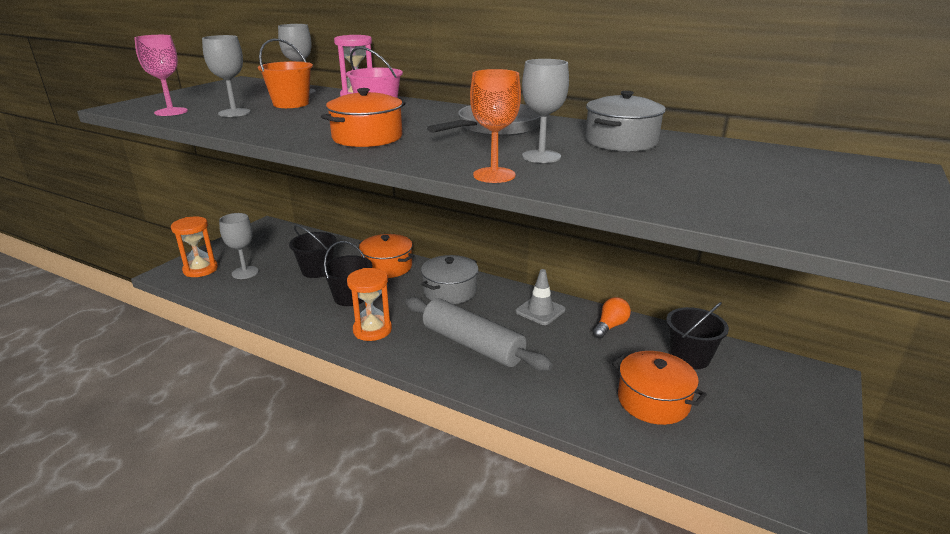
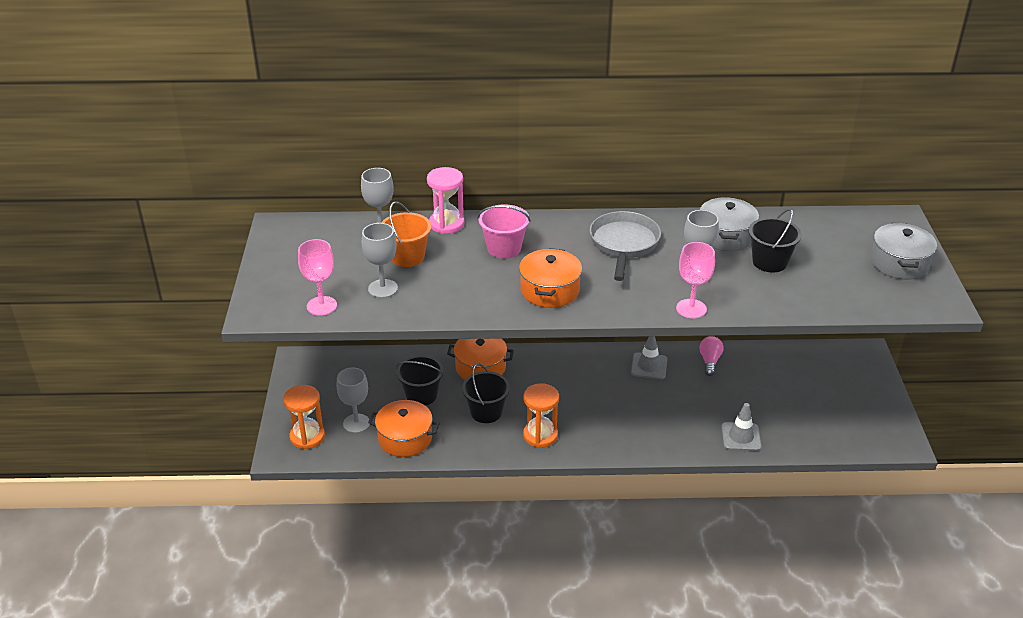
camera: 30 degrees left, 10 degrees up
(450, 291) = (561, 373): grey pot -> grey pot (899, 263)
(472, 344) = (628, 417): grey rolling pin -> none
(494, 175) = (691, 309): orange goblet -> pink goblet
(581, 407) = (741, 437): none -> grey traffic cone
(610, 326) = (709, 361): orange light bulb -> pink light bulb
(653, 401) = (780, 413): orange pot -> orange pot (405, 438)
(689, 357) = (779, 368): black bucket -> black bucket (769, 262)

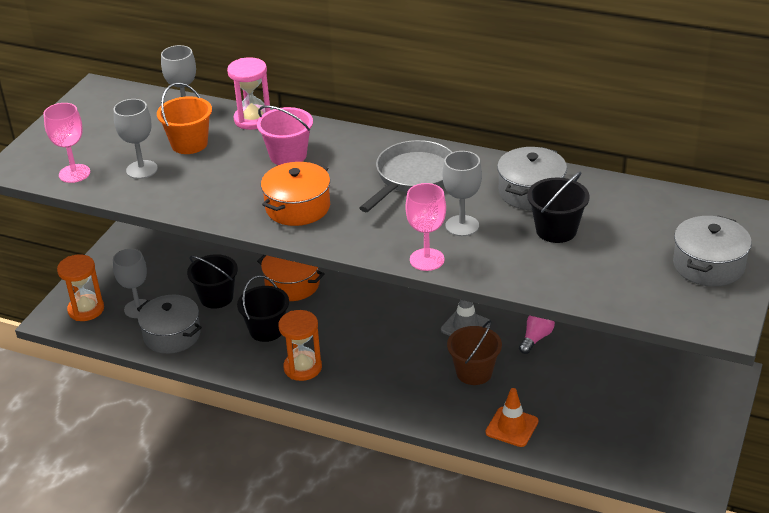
camera: 25 degrees right, 0 degrees up
(405, 438) = (172, 335): orange pot -> grey pot
(681, 401) = (474, 372): none -> brown bucket
(741, 437) = (512, 427): grey traffic cone -> orange traffic cone

